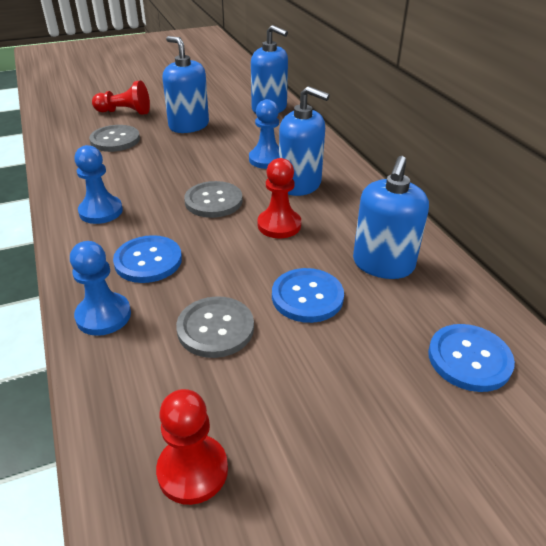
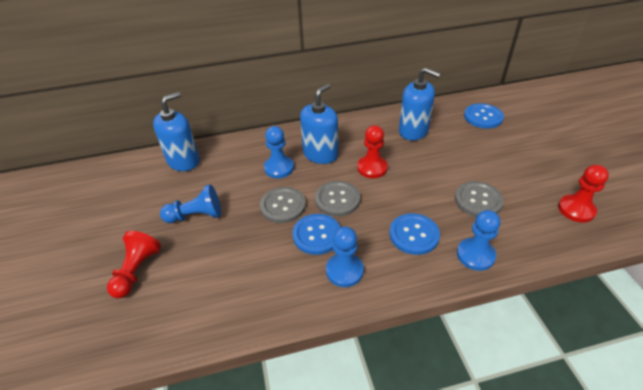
camera: 80 degrees left, 5 degrees up
(115, 140) = (206, 273): grey button -> grey button (283, 206)
(189, 125) = (196, 215): blue soap dispenser -> blue pawn
(307, 297) = (445, 162): blue button -> blue button (317, 235)

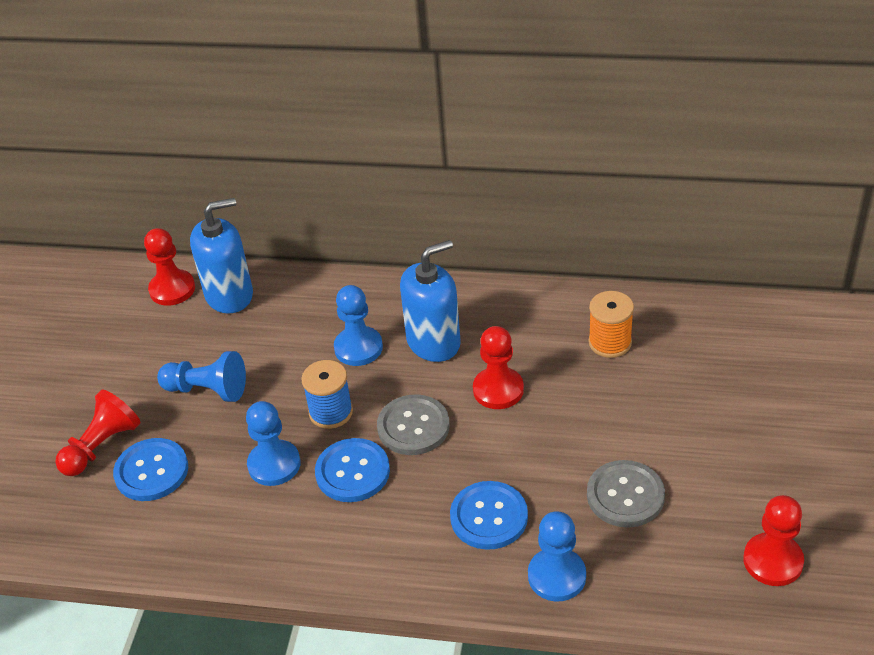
camera: 25 degrees right, 0 degrees up
(144, 167) = (172, 289): none -> red pawn
(283, 206) = (331, 412): grey button -> blue spool
(344, 271) = (359, 535): blue pawn -> blue pawn (274, 464)
(413, 131) = (610, 342): blue soap dispenser -> orange spool
(483, 117) = (751, 350): blue button -> blue button (151, 471)

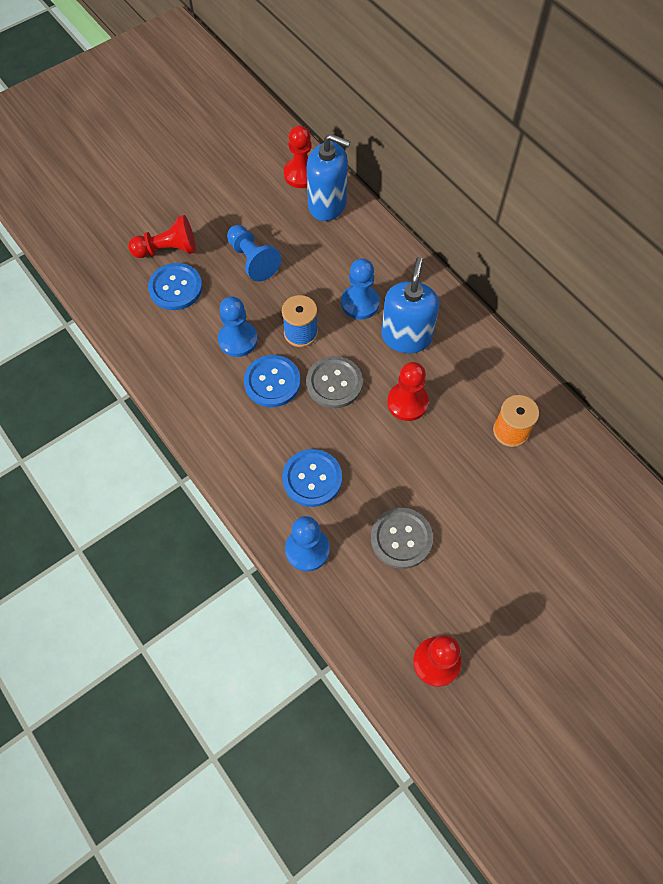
camera: 40 degrees right, 20 degrees up
(433, 342) = (406, 336): blue soap dispenser -> blue soap dispenser turned 90 degrees counterclockwise

